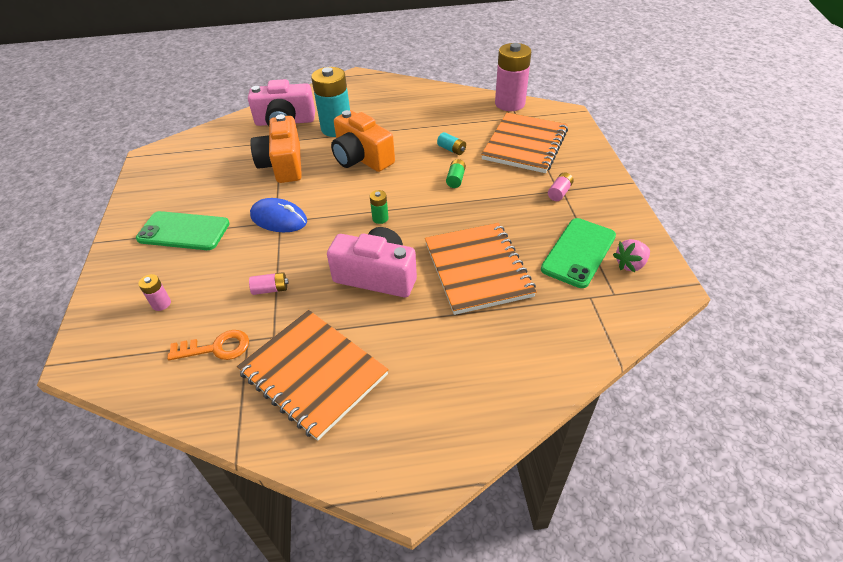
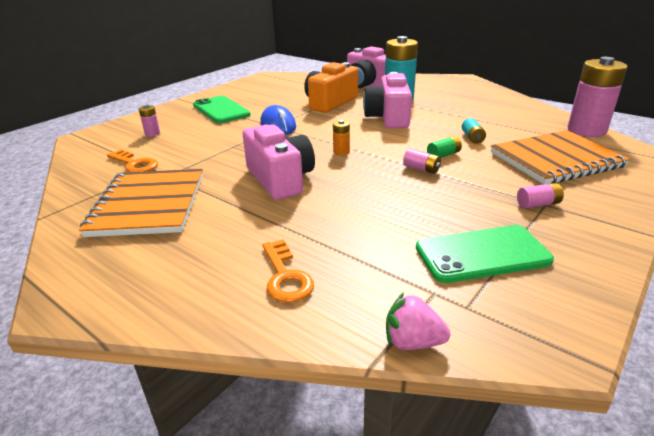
camera: 45 degrees right, 15 degrees down
(270, 289) = (209, 154): pink battery -> pink battery (421, 169)
(361, 158) = (388, 117): orange camera -> pink camera
(380, 218) = (341, 151): green battery -> orange battery
(477, 269) = (360, 214): orange notebook -> none
(506, 350) = (285, 276): none -> orange key
(630, 264) = (532, 296): pink strawberry -> pink strawberry (412, 342)

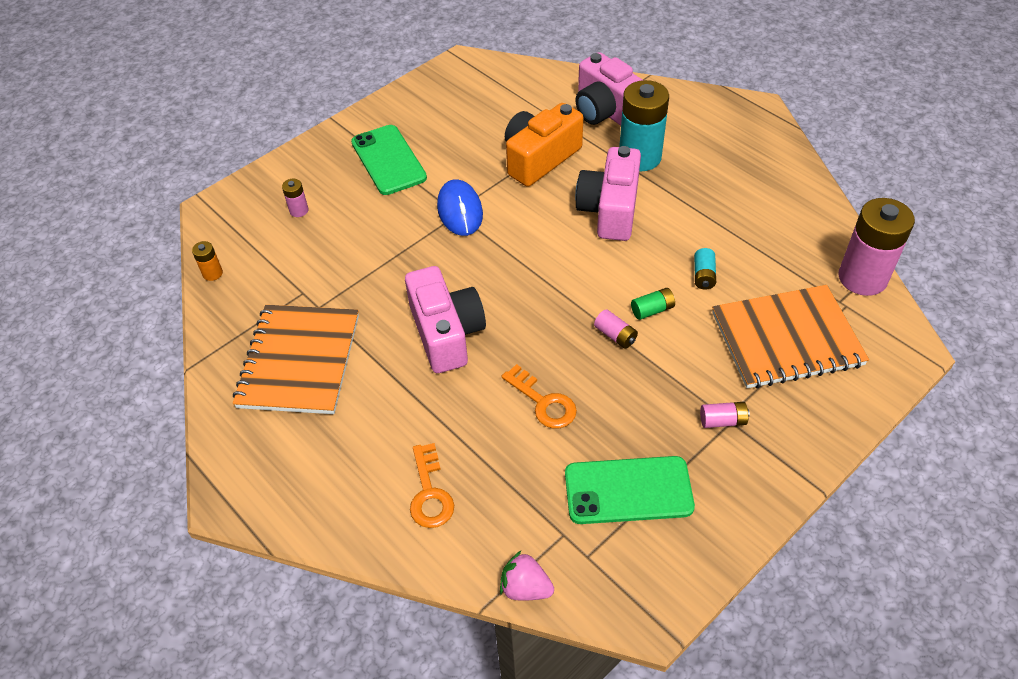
camera: 10 degrees right, 20 degrees up
(135, 164) = (280, 279): orange key -> orange key (543, 402)
(341, 151) = (529, 285): orange battery -> orange battery (212, 273)

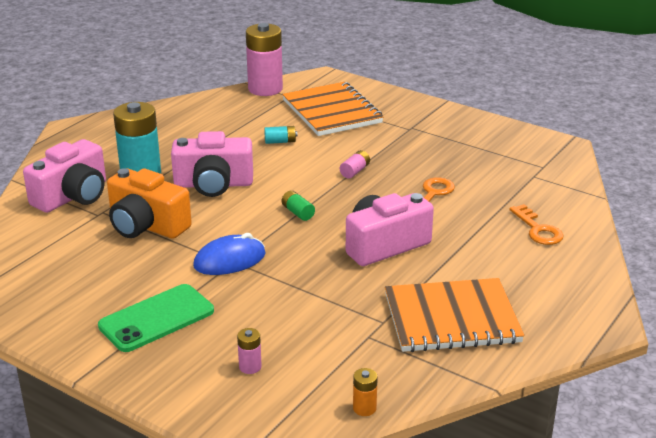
camera: 105 degrees left, 20 degrees down
(430, 493) = (538, 229): orange key -> orange key turned 90 degrees clockwise
(525, 587) = (580, 185): pink strawberry -> none
(628, 490) = (486, 157): green phone -> none
(652, 310) = (323, 159): green battery -> green battery (298, 213)
(722, 421) = (412, 129): pink battery -> none

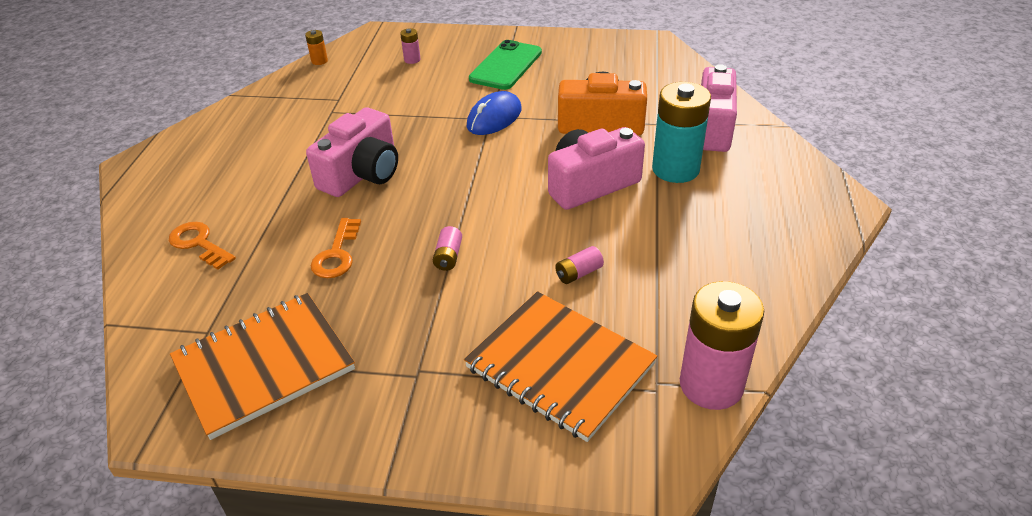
camera: 155 degrees right, 10 degrees up
(280, 141) = (578, 273): turquoise battery -> pink battery
(298, 213) = (472, 180): green battery -> none
(451, 318) = (274, 129): orange notebook -> orange notebook (264, 366)

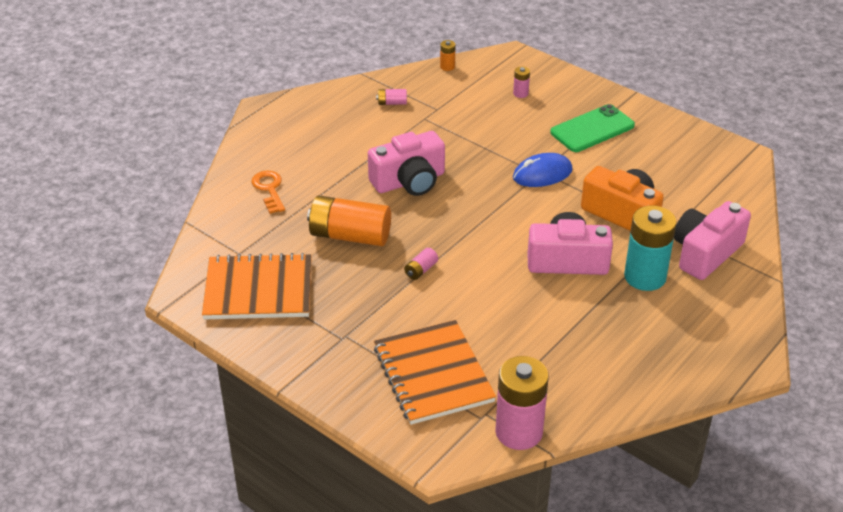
camera: 30 degrees right, 0 degrees up
(337, 254) = (350, 235): orange key -> orange battery
(578, 273) = (498, 321): pink battery -> pink battery (392, 103)

